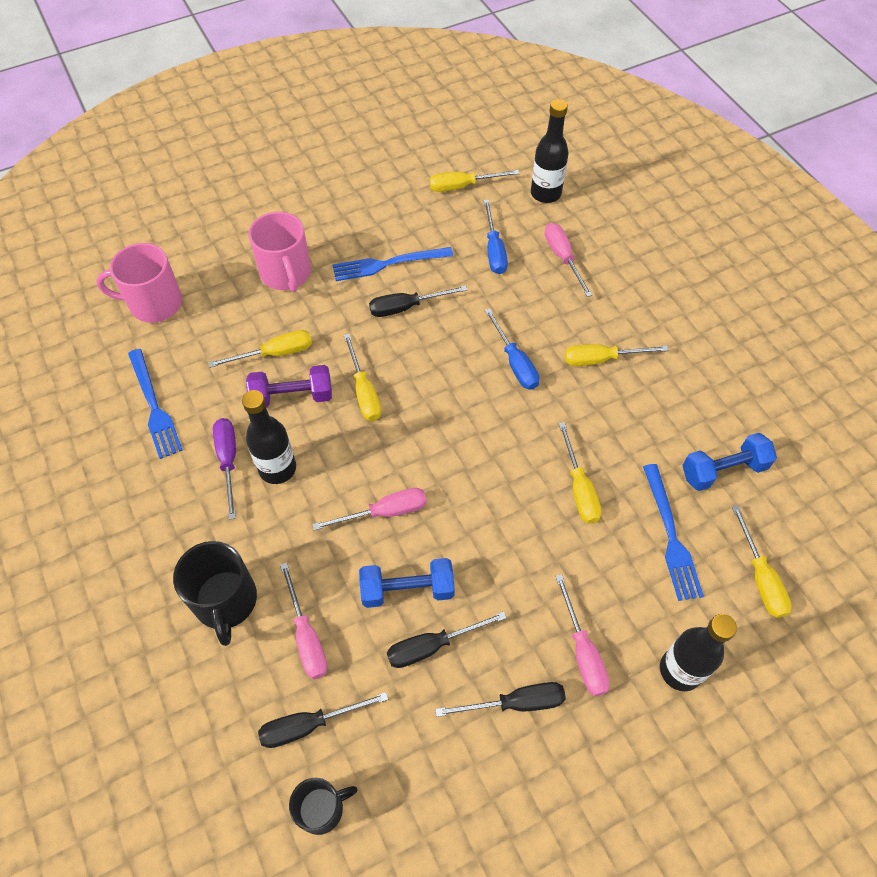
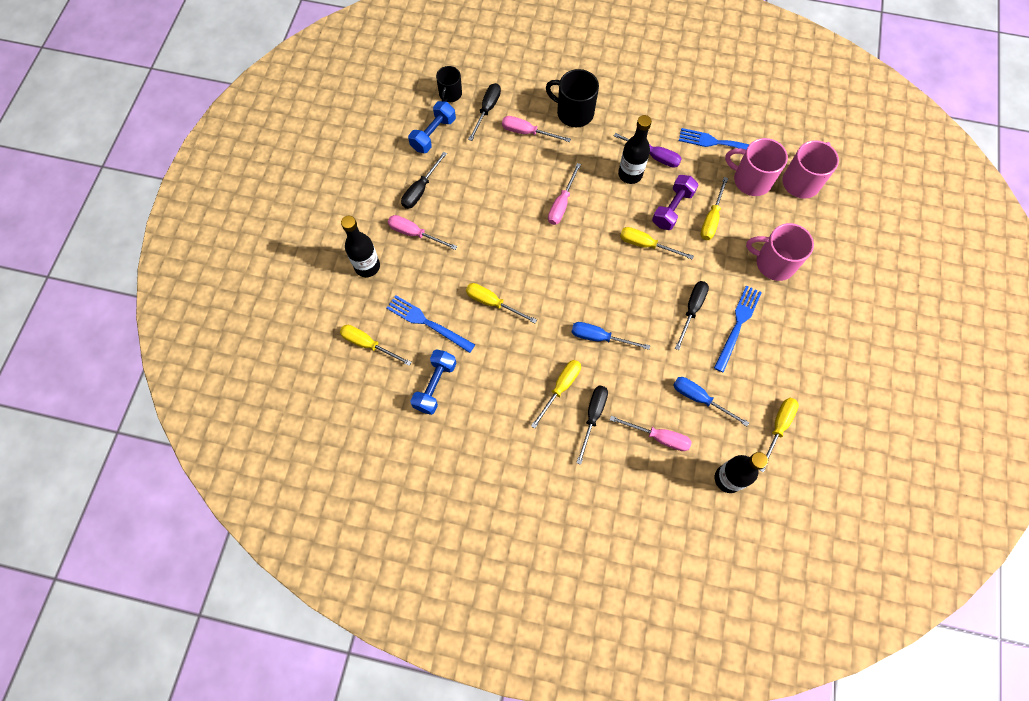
camera: 130 degrees right, 10 degrees up
(188, 347) = (751, 180): none -> pink mug
(407, 589) = (512, 185): blue dumbbell -> blue dumbbell (433, 134)
(432, 646) = (476, 177): black screwdriver -> black screwdriver (593, 417)

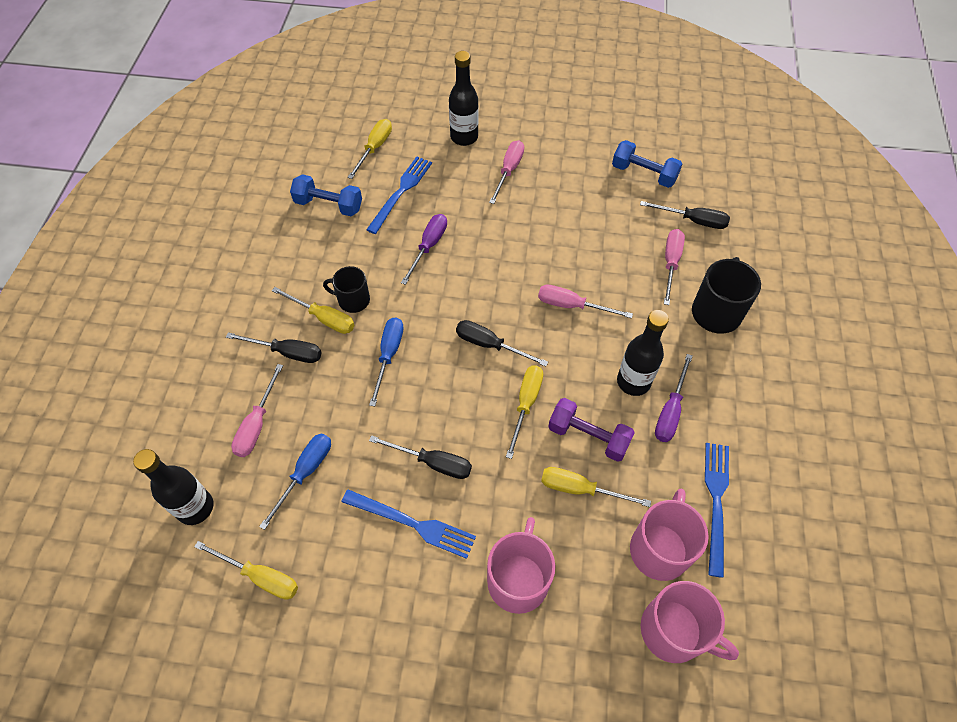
camera: 85 degrees right, 10 degrees down
(420, 189) = (566, 170): black screwdriver -> black screwdriver (490, 345)
(450, 94) = (705, 183): black mug -> black mug (353, 300)
(493, 303) = (428, 246): yellow screwdriver -> purple screwdriver

